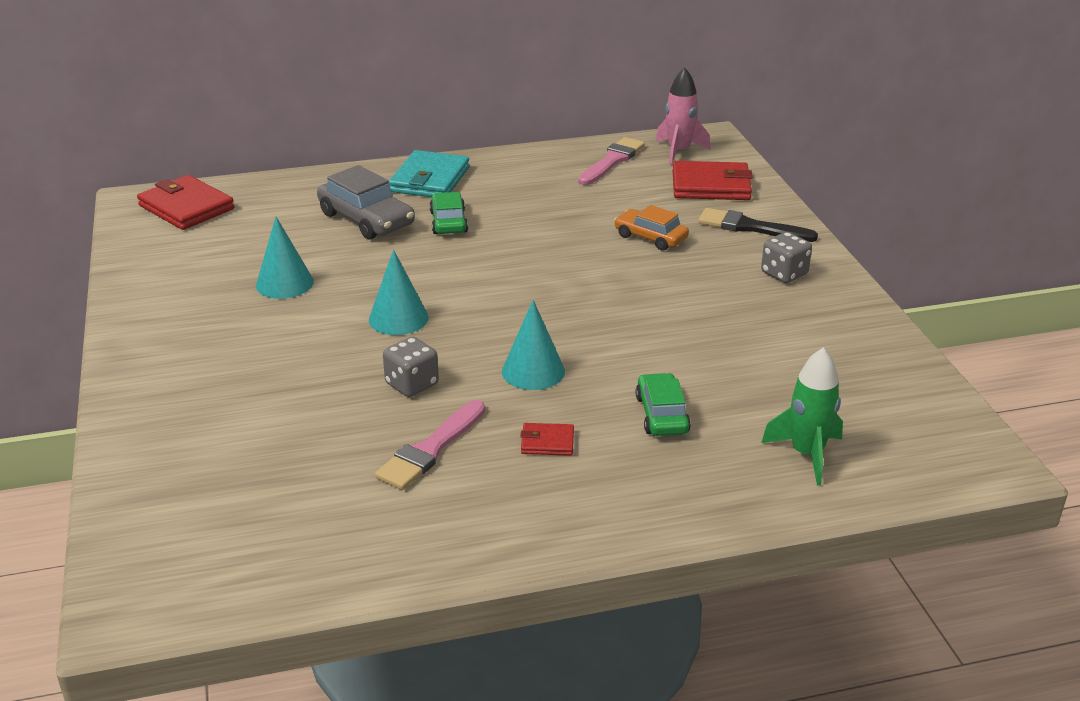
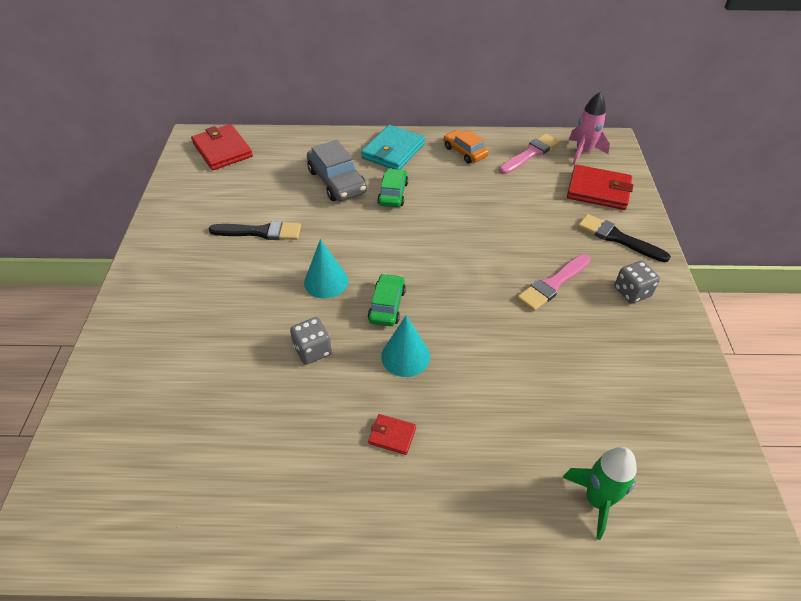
camera: 15 degrees right, 15 degrees up
(284, 283) = (260, 232): turquoise cone -> black brush
(430, 449) = (303, 422): pink brush -> pink brush (553, 284)
(650, 237) = (537, 235): orange car -> orange car (465, 152)
(662, 414) = (490, 426): green car -> green car (387, 305)

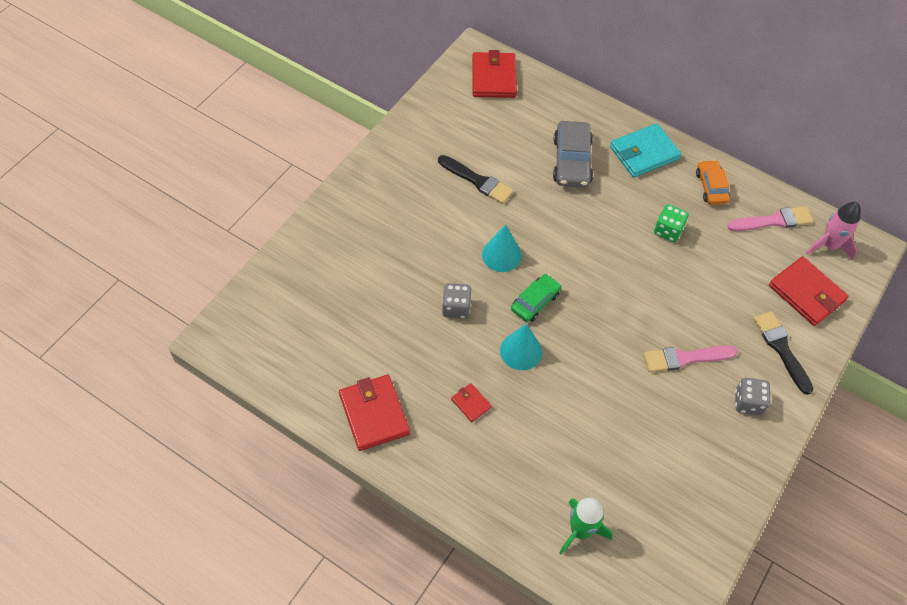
camera: 30 degrees right, 10 degrees up
(291, 512) = (374, 414): none -> red wallet
(393, 193) = (612, 199): green car -> none
(457, 196) = (668, 231): none -> green dice

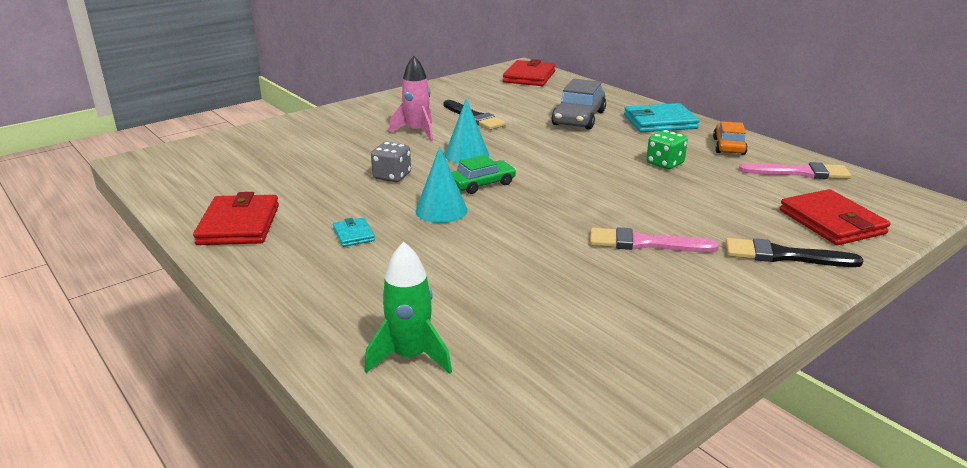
camera: 20 degrees right, 30 degrees down
(471, 403) = (353, 234): red wallet -> turquoise wallet
(748, 402) = (719, 289): grey dice -> none
(781, 349) = (783, 256): black brush -> black brush turned 75 degrees counterclockwise
(828, 245) = (870, 195): pink rocket -> pink rocket (417, 132)

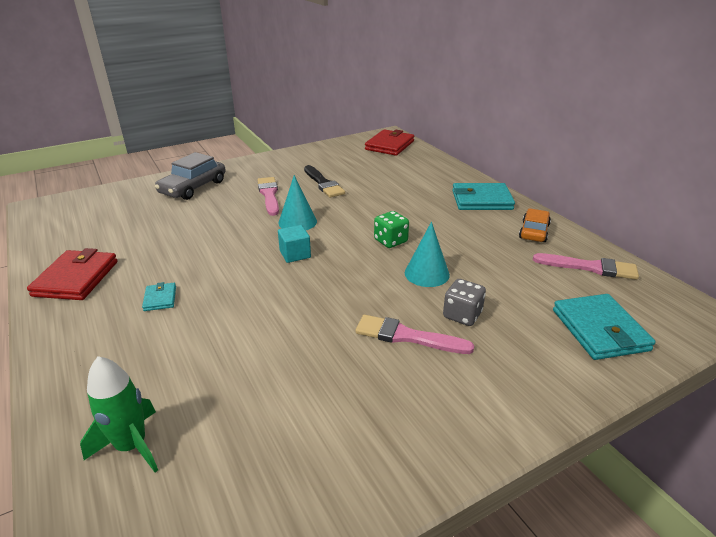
camera: 10 degrees right, 5 degrees up
(392, 176) = (224, 239): grey dice -> grey dice (462, 315)
(417, 132) = (269, 195): pink rocket -> pink brush
(441, 210) = (246, 279): turquoise cone -> turquoise cone (427, 273)
(482, 184) = (295, 254): green car -> turquoise cube
(578, 118) = (411, 191): grey car -> grey car (193, 187)
(665, 163) = (466, 246): green dice -> green dice (390, 241)
(783, 256) = (535, 367): black brush -> none
(831, 222) = (600, 330): red wallet -> turquoise wallet

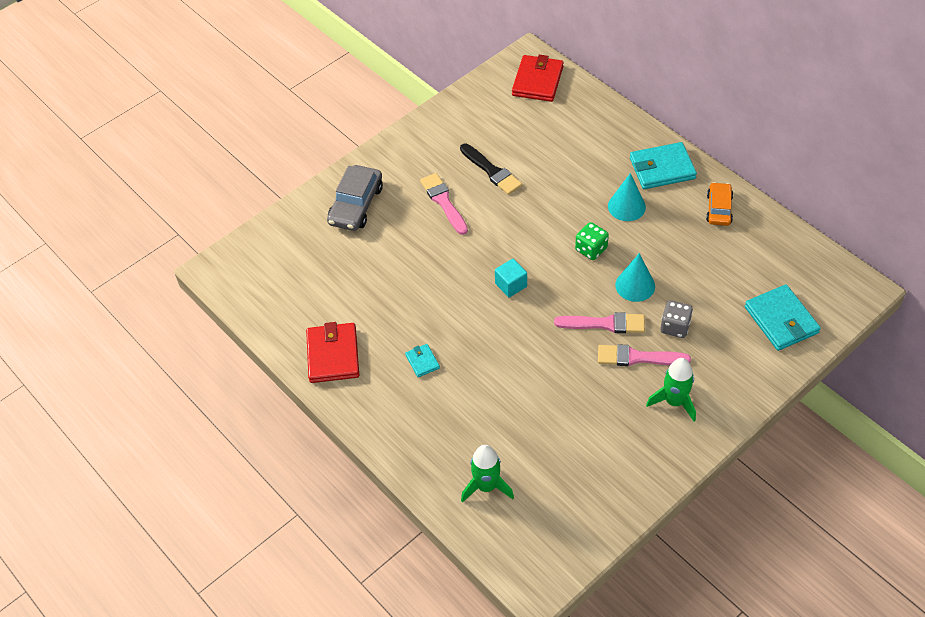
camera: 10 degrees left, 20 degrees up
(297, 222) = (492, 239): turquoise cone -> turquoise cone (626, 206)
(440, 392) = (674, 402): none -> green rocket
(590, 267) = (771, 249): pink brush -> pink brush (604, 324)

